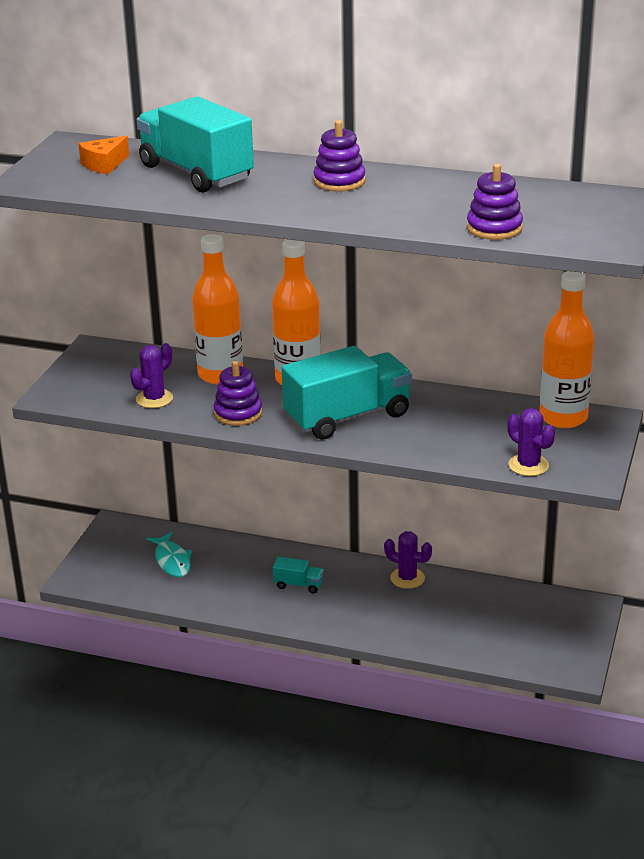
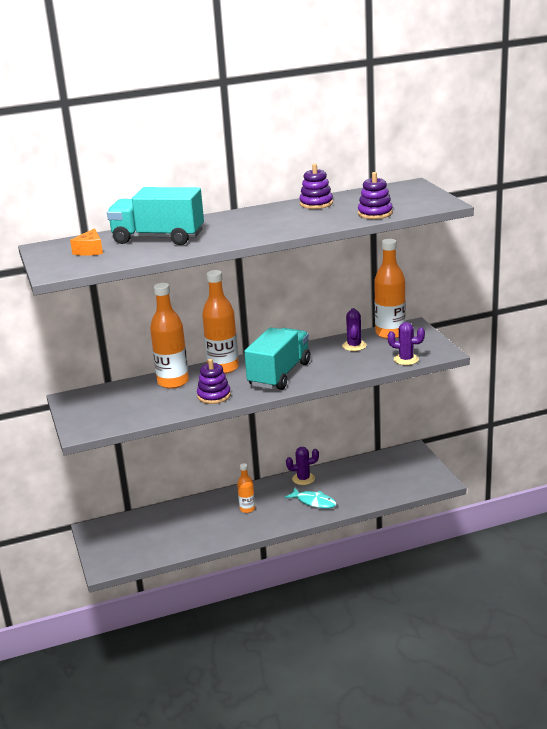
camera: 35 degrees left, 5 degrees down
(154, 399) = (151, 408): purple cactus -> purple cactus (354, 346)
(172, 561) = (155, 531): turquoise fish -> turquoise fish (314, 502)
(298, 585) = (247, 509): turquoise truck -> orange bottle
(339, 181) = (251, 218): purple stacking toy -> purple stacking toy (316, 203)

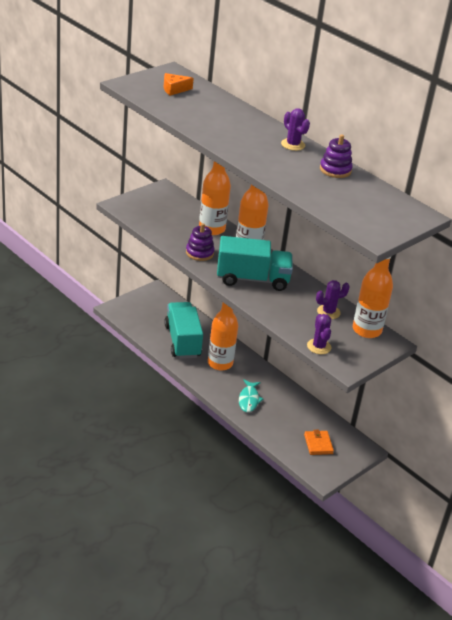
camera: 60 degrees right, 10 degrees up
(158, 238) = (213, 111): turquoise truck -> turquoise truck (182, 341)
(247, 509) = (220, 363): orange bottle -> orange bottle, size x1.89
(303, 479) = (279, 386): purple cactus -> purple cactus (293, 145)
(375, 213) = (325, 202): purple stacking toy -> none
(396, 474) = (318, 444): none -> orange wallet

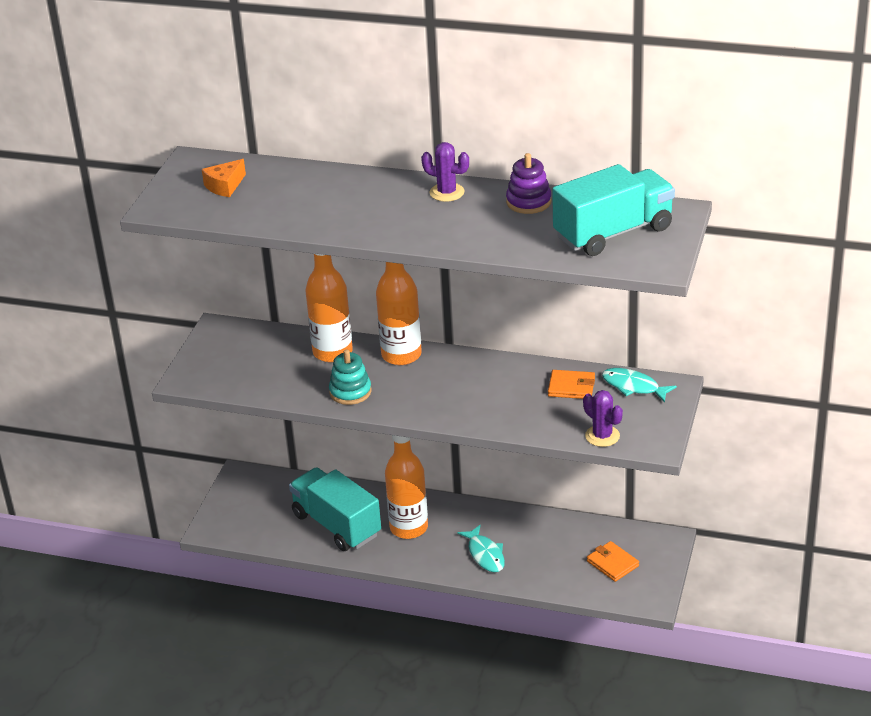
camera: 25 degrees left, 0 degrees up
(199, 253) = (350, 392): purple stacking toy -> turquoise stacking toy
(252, 279) = (446, 392): turquoise truck -> turquoise truck (613, 233)
(328, 312) = (571, 387): purple cactus -> orange wallet
(366, 330) = (633, 386): orange bottle -> turquoise fish

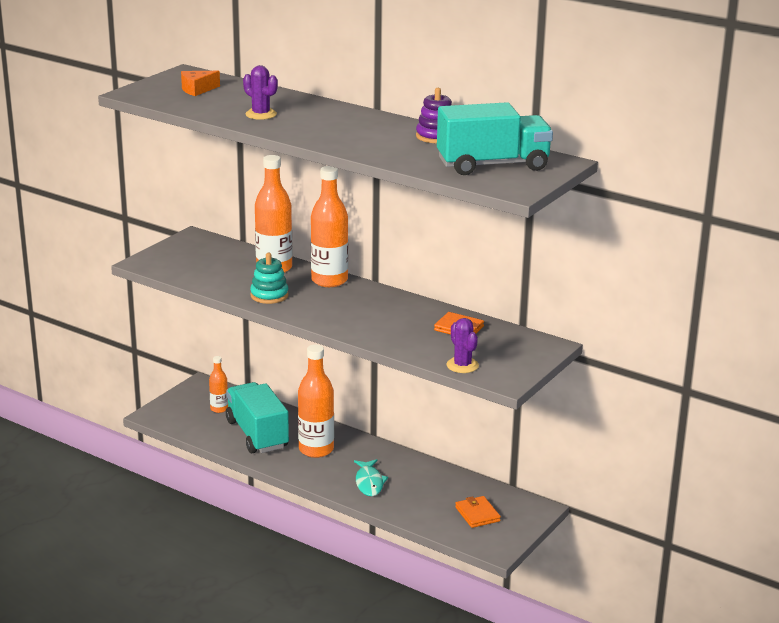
camera: 15 degrees right, 10 degrees down
(277, 502) = (219, 409): none -> orange bottle
(447, 192) = (372, 120): purple cactus -> purple cactus (261, 114)
(633, 386) = (514, 338): turquoise fish -> none

